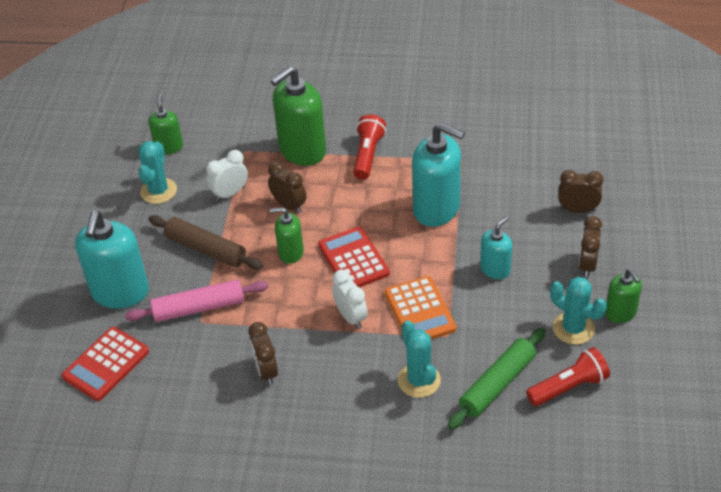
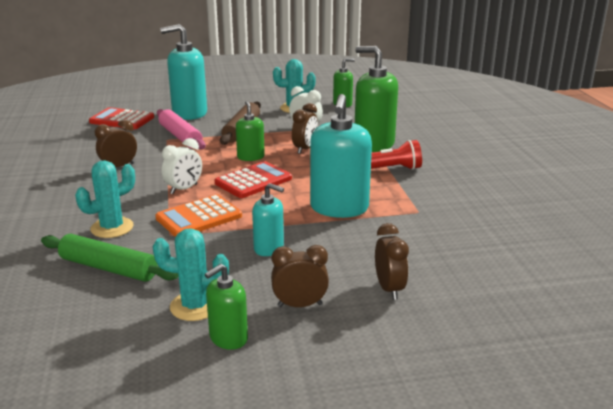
camera: 70 degrees right, 20 degrees down
(569, 387) = (106, 312): red flashlight -> none
(573, 328) = (195, 306): turquoise cactus -> turquoise cactus turned 75 degrees clockwise

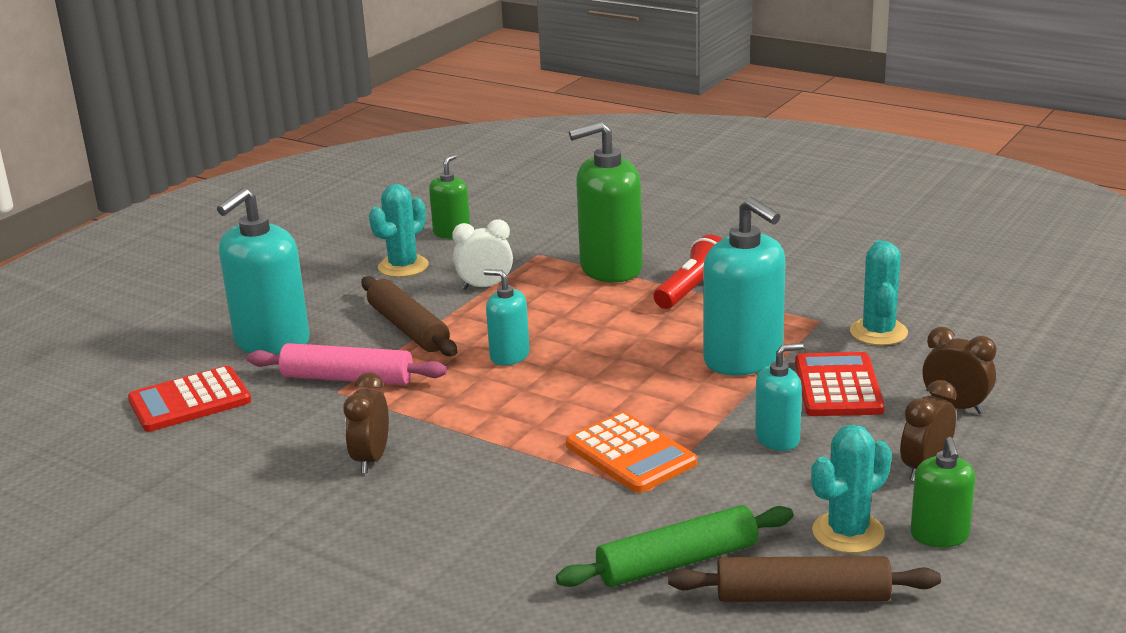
camera: 45 degrees left, 0 degrees up
(112, 228) = (565, 525): turquoise cactus -> turquoise cactus (878, 332)
(112, 316) = (802, 596): none -> brown rolling pin
(184, 189) = (530, 436): white clock -> none
(199, 217) = (630, 454): orange calculator -> orange calculator turned 45 degrees counterclockwise
(250, 157) = (509, 356): green soap dispenser -> turquoise soap dispenser
(253, 181) = (585, 381): red calculator -> red calculator (838, 386)
(305, 149) = (548, 313): brown clock -> none

